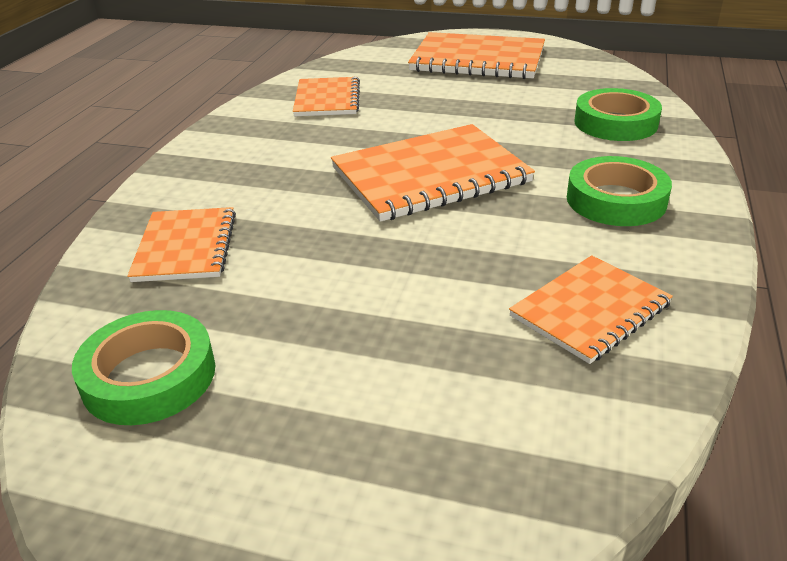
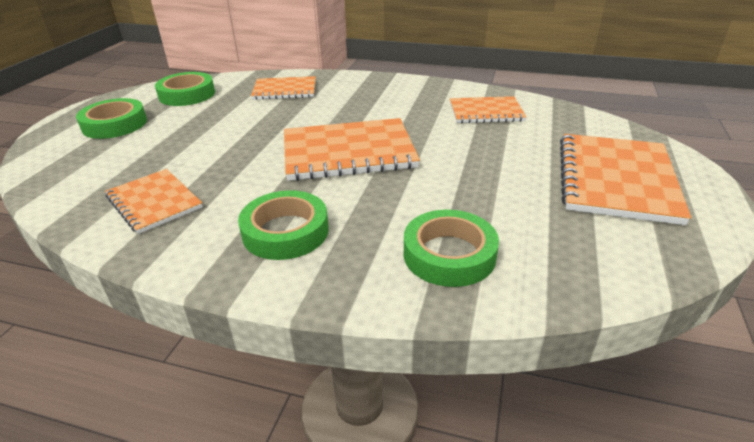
camera: 90 degrees right, 0 degrees up
(295, 458) = (114, 124): none -> green tape
(430, 175) = (348, 152): orange notebook -> orange notebook turned 75 degrees counterclockwise

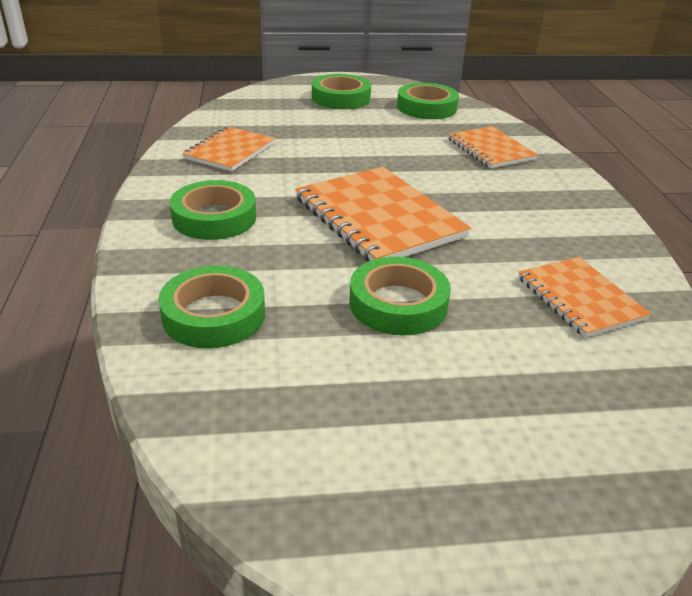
camera: 65 degrees right, 0 degrees up
(467, 169) = (398, 304): none -> green tape
(616, 179) = (466, 448): orange notebook -> none

